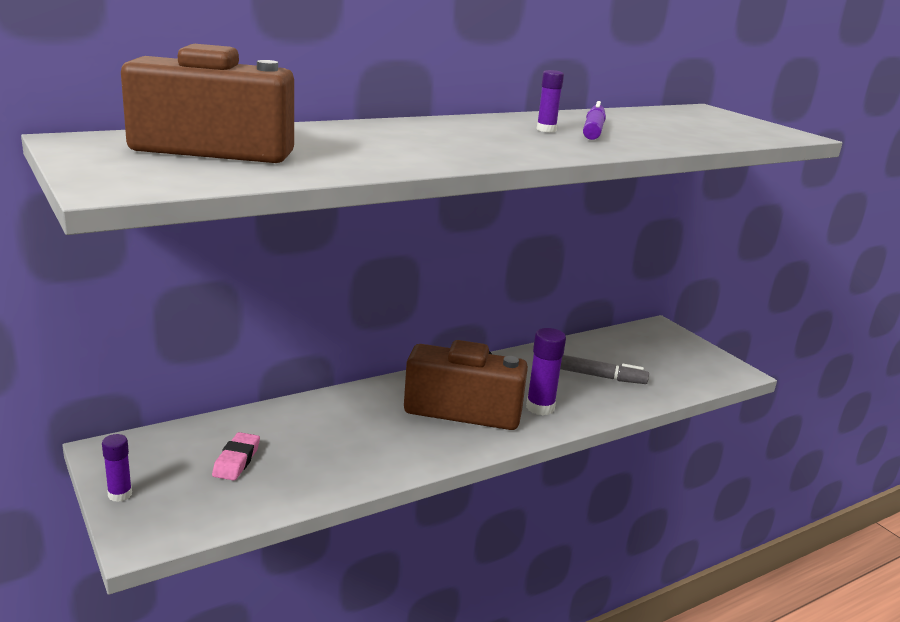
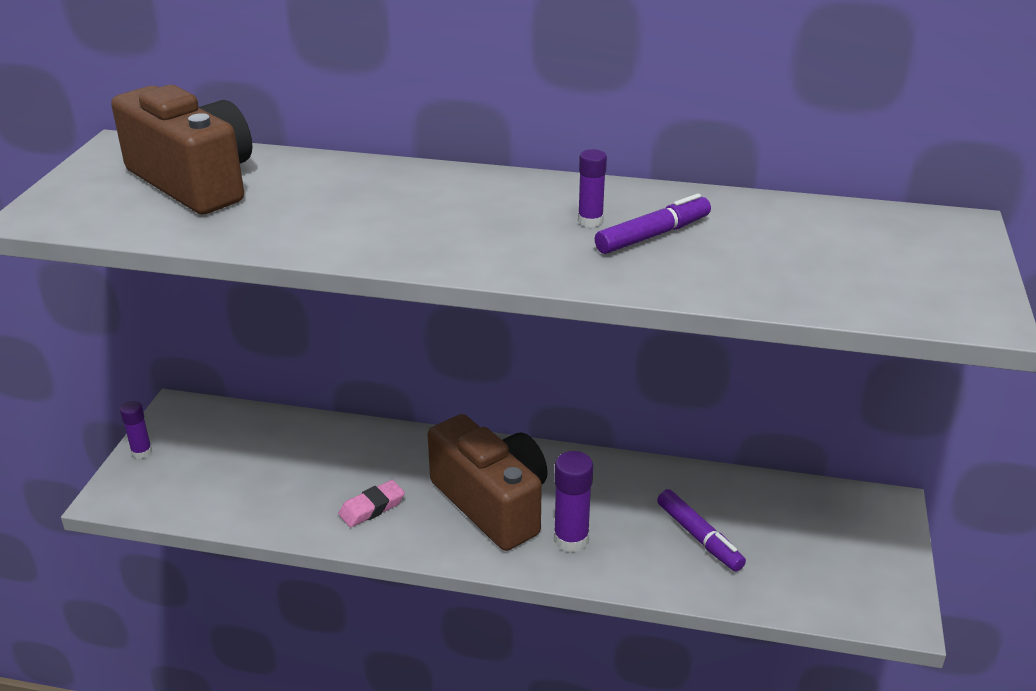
camera: 45 degrees right, 10 degrees up
(236, 461) = (246, 462): pink eraser -> pink eraser (372, 508)
(602, 377) = (699, 537): grey marker -> purple marker

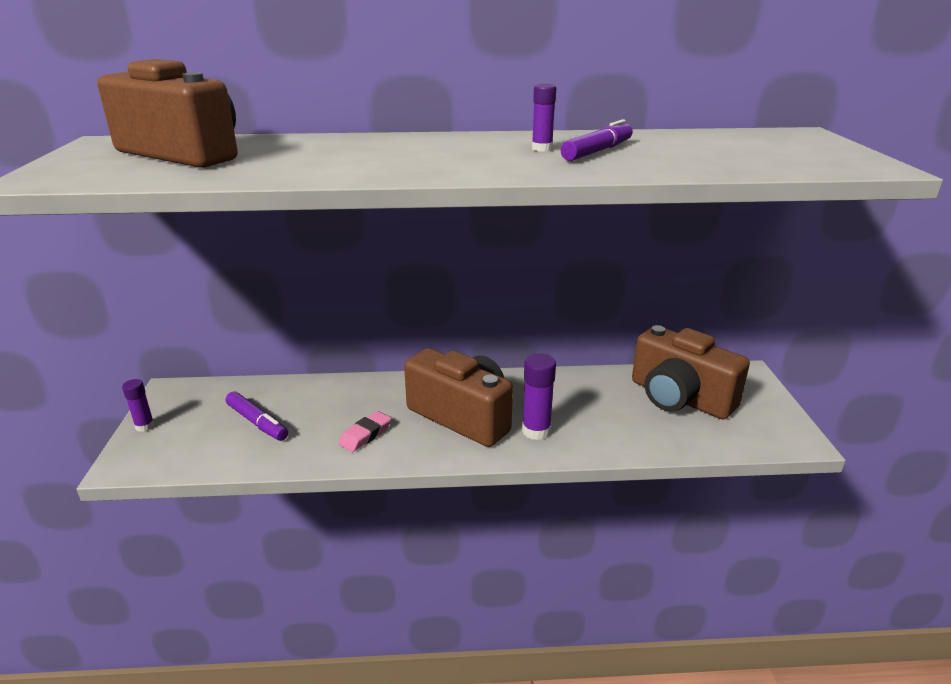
camera: 15 degrees left, 5 degrees down
(699, 537) = (630, 413): purple marker -> purple marker (257, 422)
(775, 526) = (679, 398): none -> brown camera

